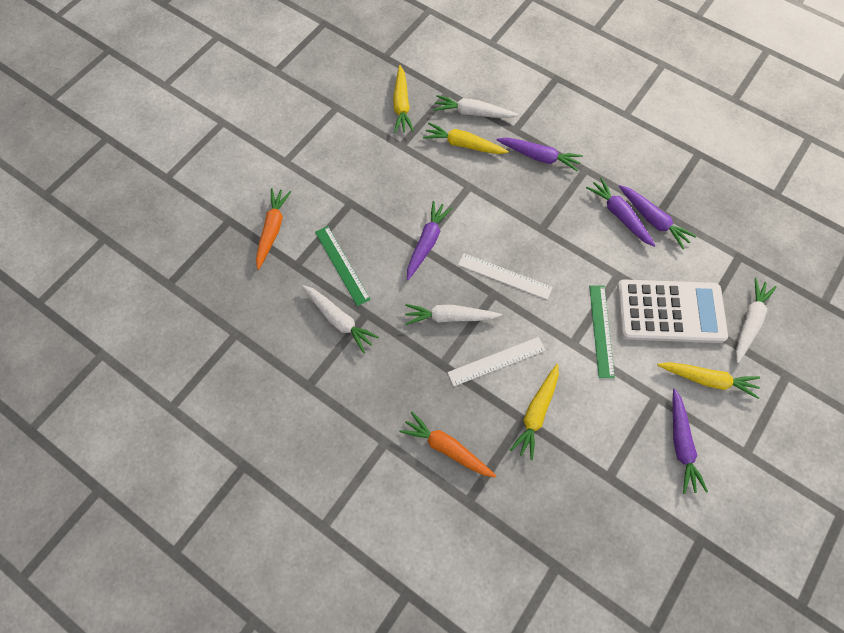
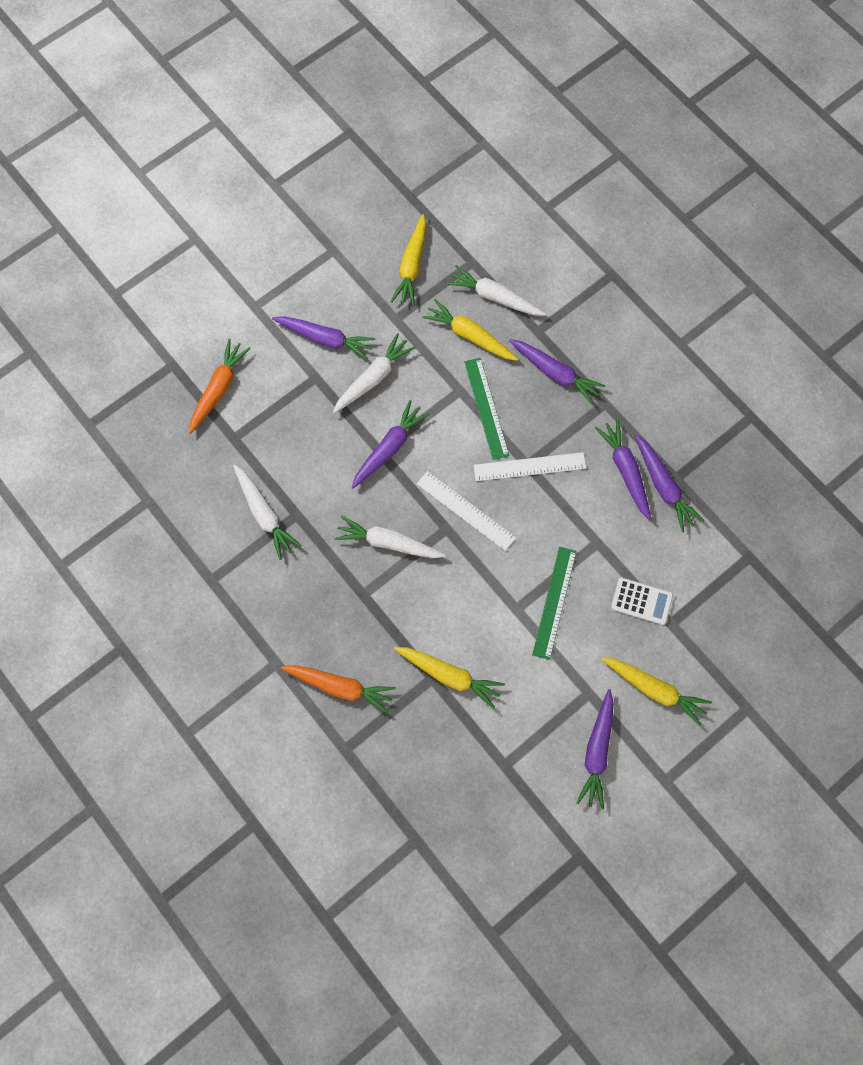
camera: 15 degrees right, 5 degrees up
(342, 265) = (285, 450): green ruler -> green ruler (486, 408)
(349, 172) = (325, 339): none -> purple carrot
(447, 448) = (340, 687): orange carrot -> orange carrot turned 150 degrees clockwise
(496, 361) = (424, 606): white ruler -> white ruler (529, 467)
(536, 413) = (449, 675): yellow carrot -> yellow carrot turned 105 degrees counterclockwise
(670, 312) = (641, 601): white calculator -> white calculator, size x0.46
(749, 322) = (729, 637): white carrot -> white carrot (373, 378)

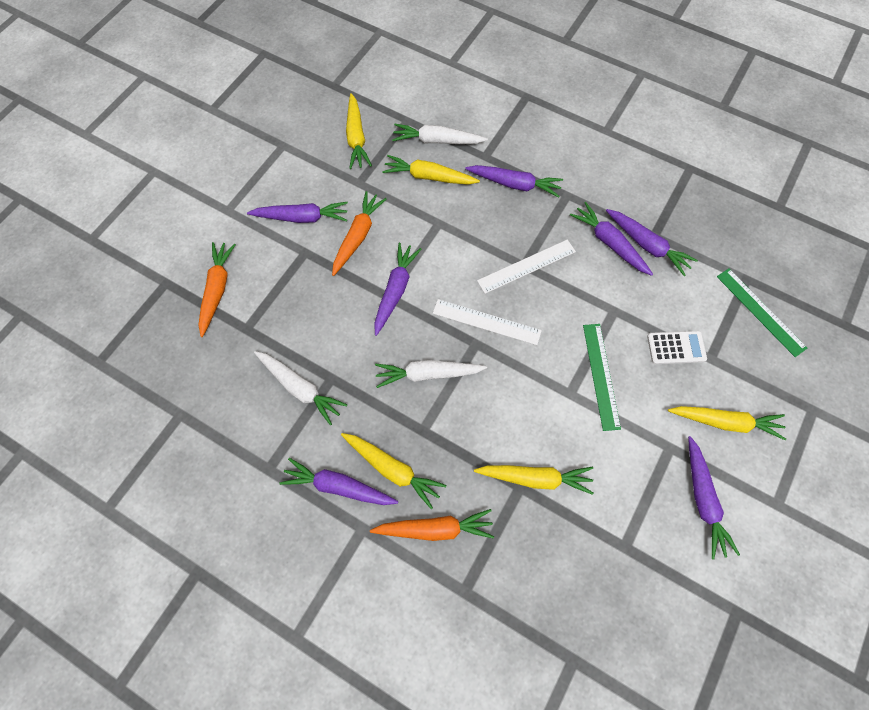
camera: 20 degrees left, 5 degrees down
(268, 618) = (338, 486): none -> purple carrot
(322, 620) = (392, 469): none -> yellow carrot
(373, 378) = (358, 236): white carrot -> orange carrot
(486, 408) = (468, 230): green ruler -> green ruler (760, 311)

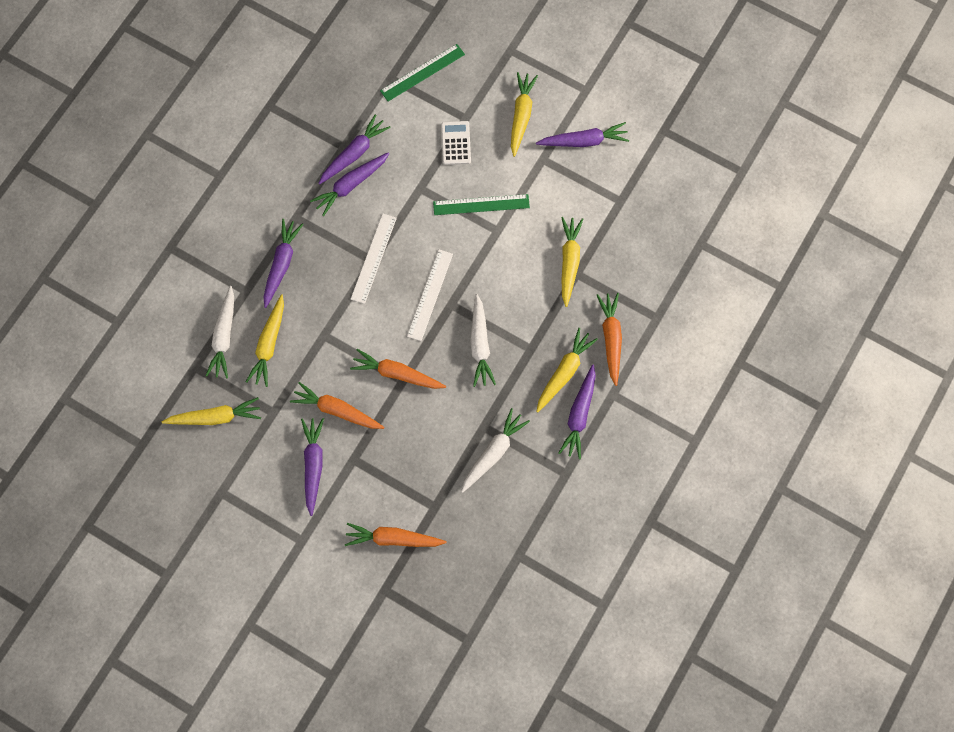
camera: 90 degrees left, 5 degrees up
(395, 291) = (397, 374): purple carrot -> orange carrot
(526, 266) = (373, 258): white ruler -> white ruler turned 45 degrees clockwise

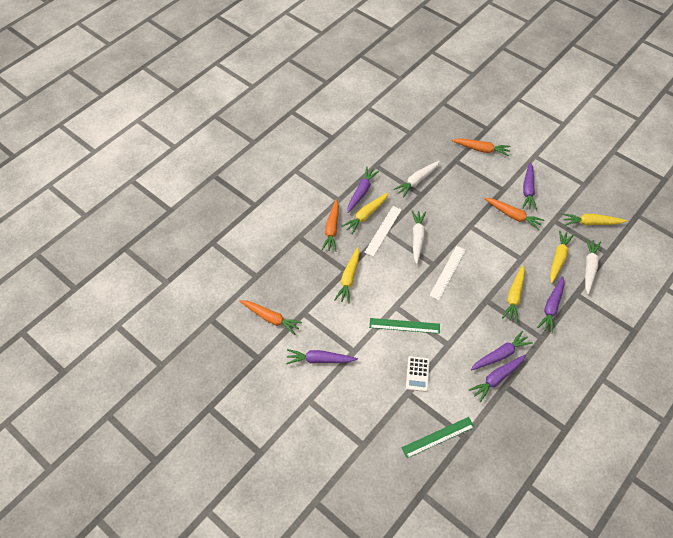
camera: 170 degrees left, 15 degrees down
(373, 258) = (485, 301): white ruler -> white ruler (383, 230)
(397, 374) = (473, 230): orange carrot -> orange carrot (271, 318)
(521, 115) = (363, 387): yellow carrot -> yellow carrot (514, 296)

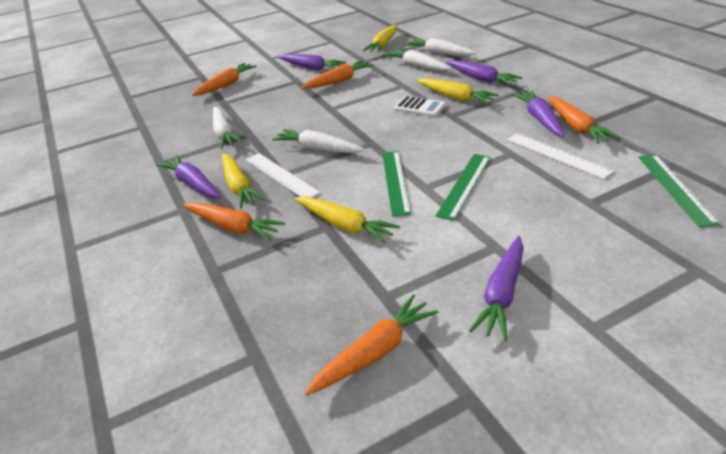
camera: 65 degrees left, 20 degrees down
(396, 289) = (395, 181): none -> green ruler
(417, 374) = (557, 188): white calculator -> white calculator (419, 107)
(447, 272) = (391, 135): white ruler -> white ruler (557, 155)
(497, 378) = (576, 127): purple carrot -> orange carrot
(558, 258) = (417, 66): yellow carrot -> white carrot

